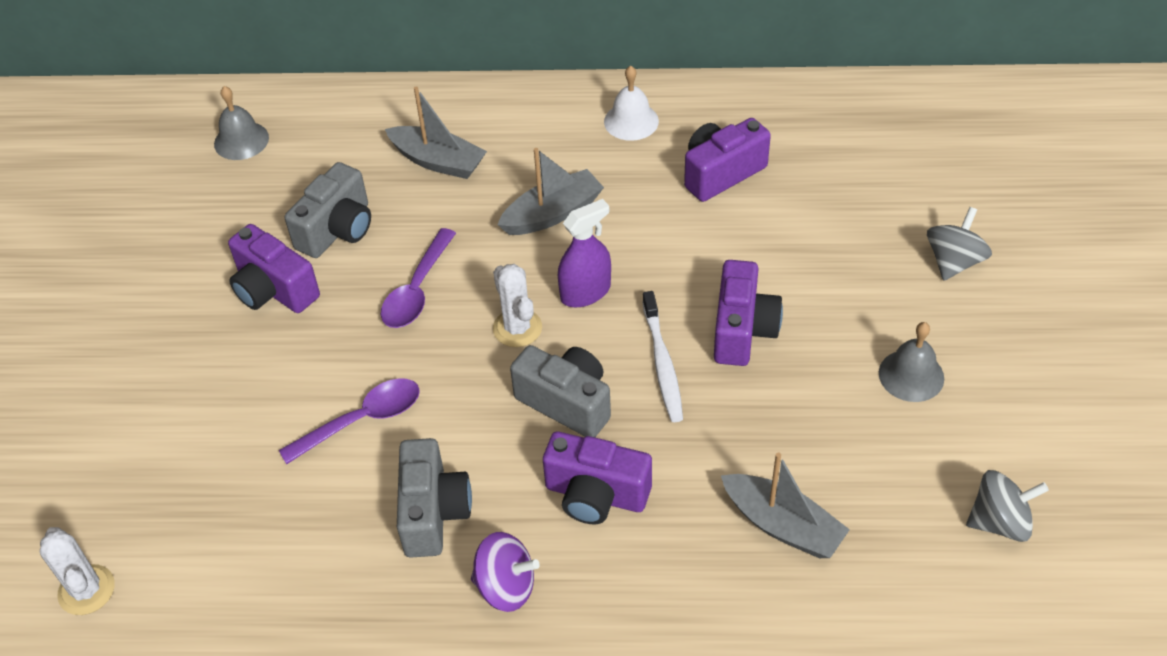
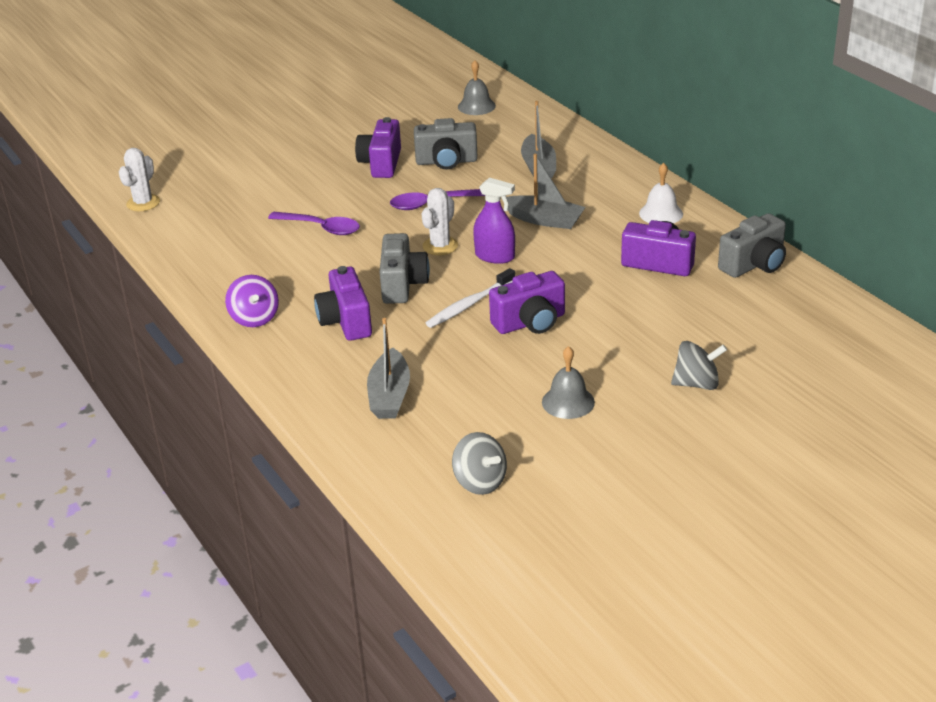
camera: 55 degrees right, 15 degrees down
(433, 512) = (281, 275): grey camera -> grey camera (754, 264)

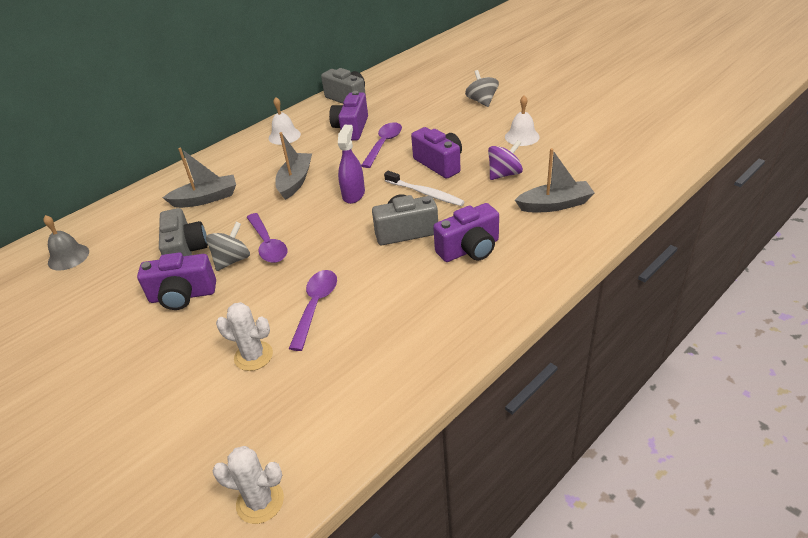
camera: 100 degrees left, 5 degrees up
(254, 318) = (485, 307): purple spinning top -> purple spinning top (504, 174)
(440, 246) = (341, 224): white cactus -> white cactus (253, 356)
(480, 482) = (619, 152): grey spinning top -> grey spinning top (232, 260)
(568, 402) = (522, 136): grey bell -> white bell
(602, 285) = (383, 144): none -> purple spoon

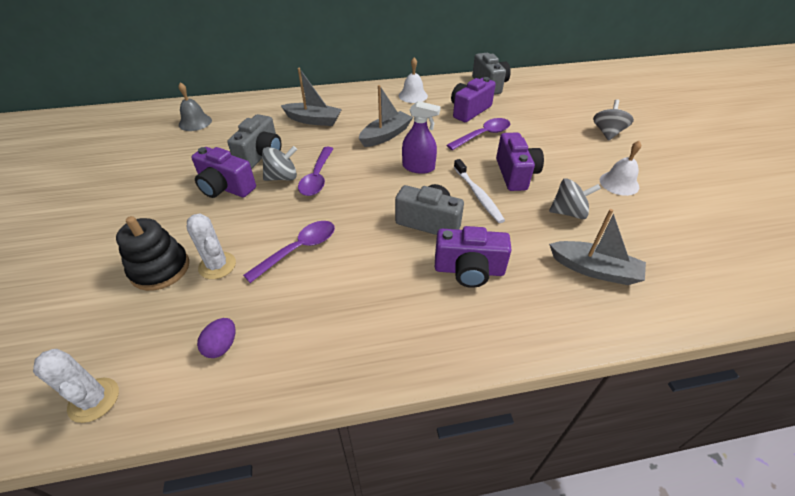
camera: 30 degrees right, 5 degrees up
(199, 388) = (160, 269): none -> black stacking toy
(328, 404) = (222, 346): none -> purple egg
(353, 194) = (418, 167): purple spray bottle -> purple spray bottle turned 60 degrees clockwise
(504, 174) = (568, 212): purple spinning top -> grey spinning top

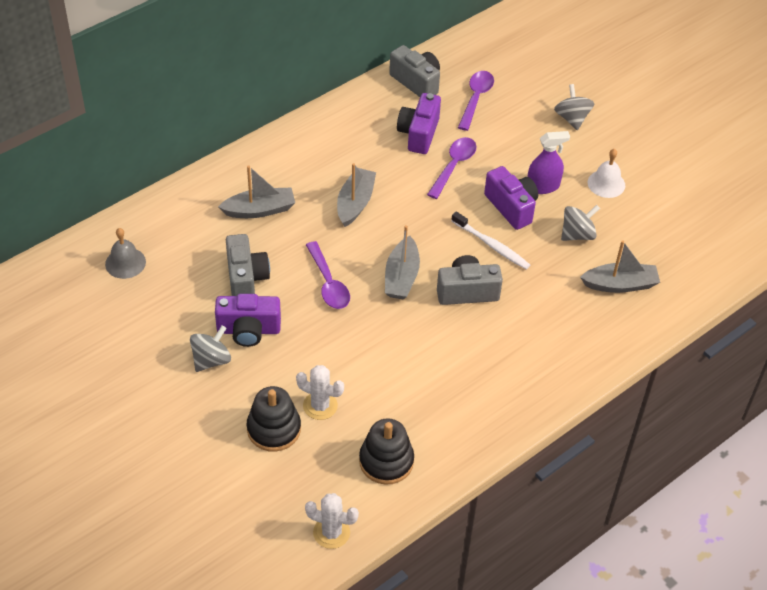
camera: 30 degrees left, 5 degrees up
(222, 346) = (386, 461): purple egg -> black stacking toy
(282, 177) = (294, 296): grey spinning top -> grey spinning top (211, 360)
(298, 249) = (376, 363): purple spoon -> purple spoon (476, 99)
(380, 192) = (401, 276): none -> grey boat
(413, 95) = (342, 131): white bell -> none
(418, 167) = (417, 233): purple spray bottle -> purple spray bottle (543, 186)
(469, 270) = (527, 324): purple camera -> none

